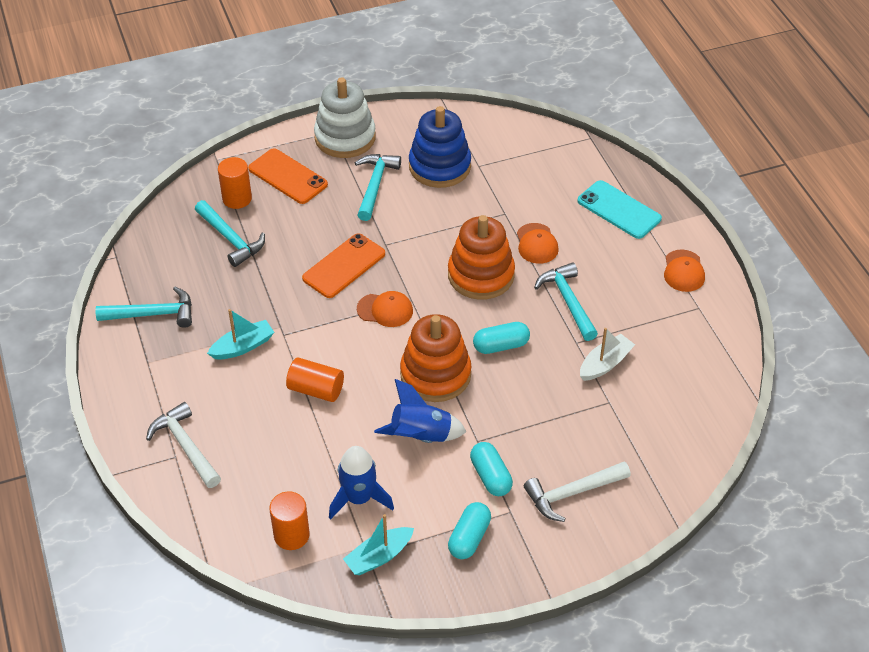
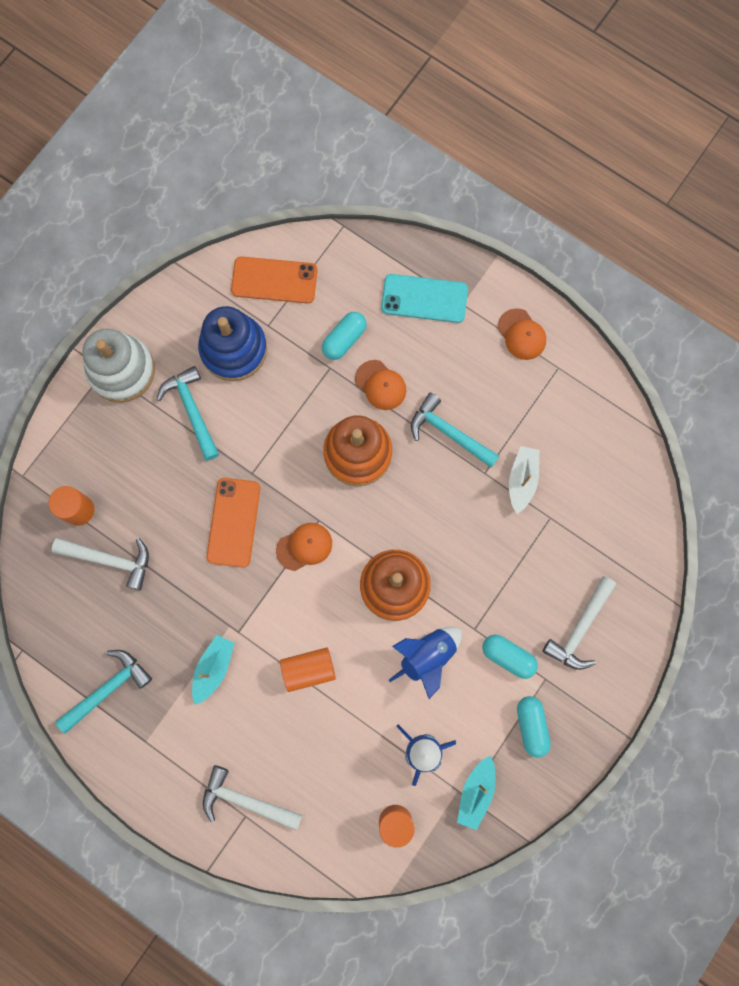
camera: 35 degrees left, 30 degrees up
(231, 239) = (110, 560): turquoise hammer -> white hammer
(288, 176) = (105, 452): orange phone -> orange phone (274, 280)
(501, 346) = (426, 518): turquoise capsule -> turquoise capsule (344, 339)

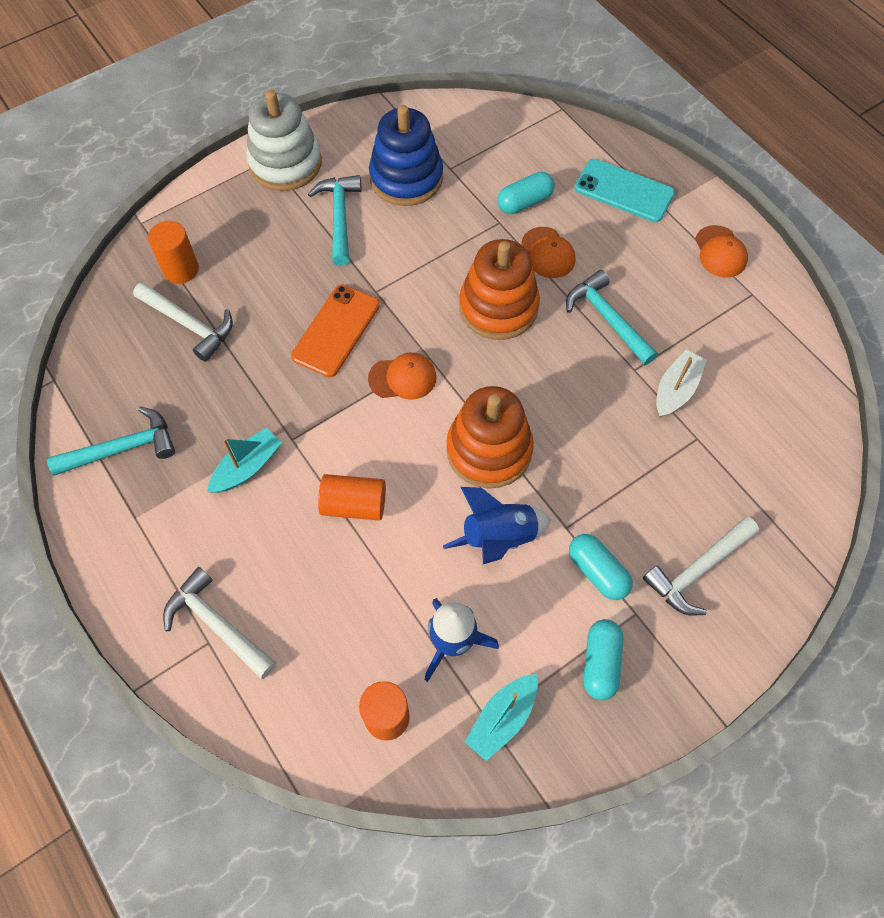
camera: 20 degrees right, 15 degrees down
(274, 280) = (473, 133): orange phone -> none

